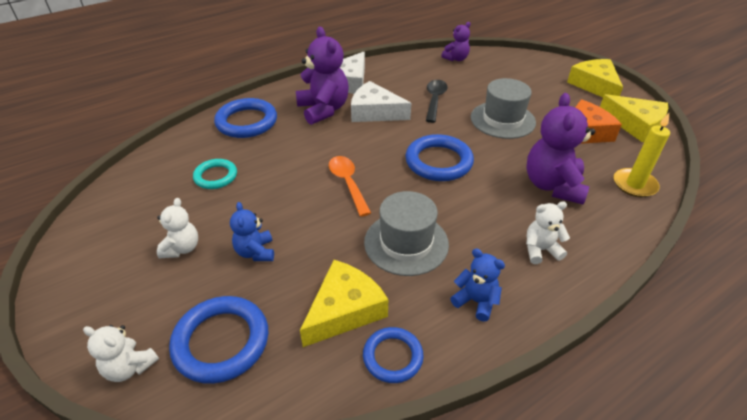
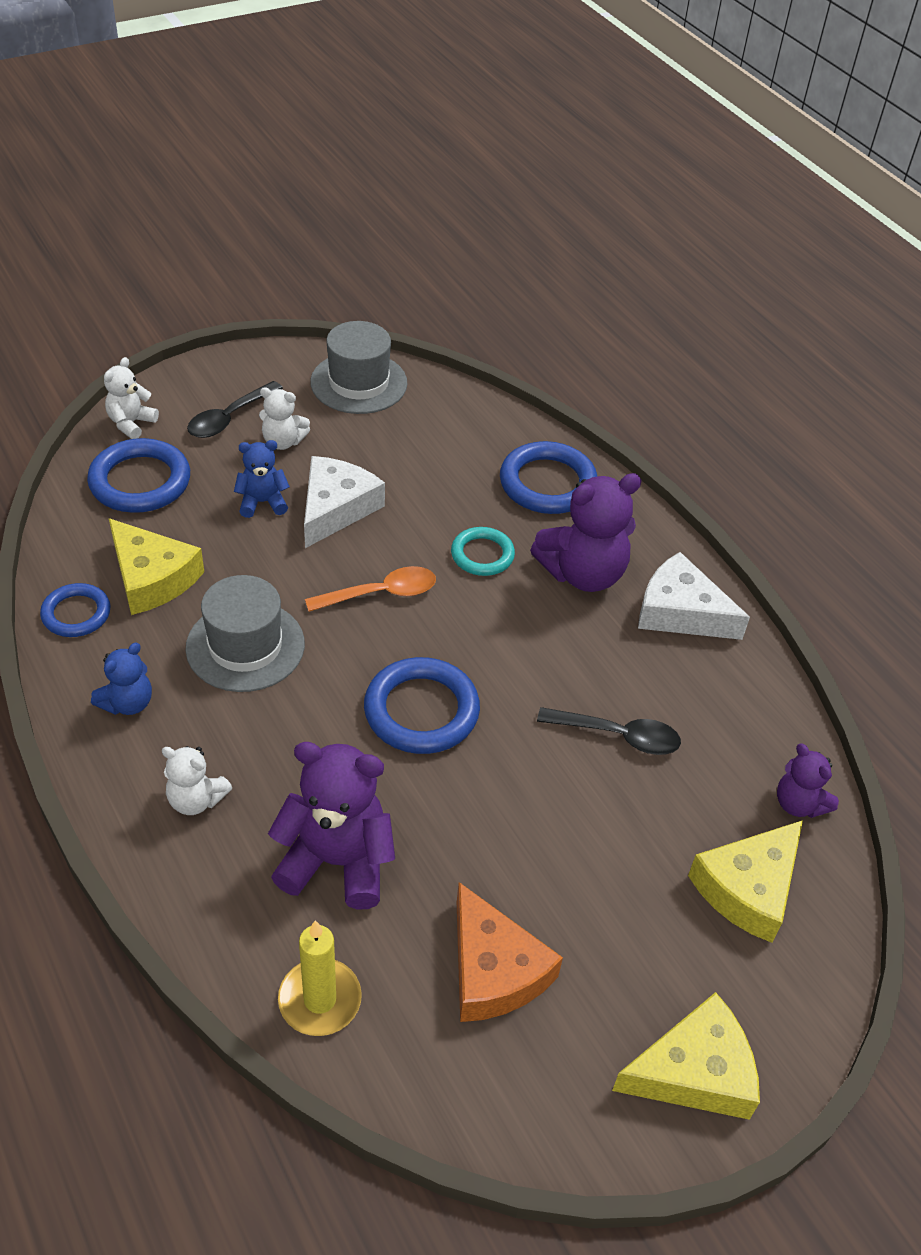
camera: 90 degrees right, 5 degrees up
(141, 288) = (229, 418): none -> black spoon
(216, 176) = (415, 460): turquoise ring -> turquoise ring (482, 555)
(375, 112) = (575, 641): white cheese -> white cheese (336, 508)
(502, 120) = (545, 835): grey hat -> grey hat (359, 383)
(540, 250) = (196, 799): white teddy bear -> white teddy bear turned 120 degrees clockwise
(635, 124) = (520, 1093): yellow cheese -> yellow cheese (748, 888)

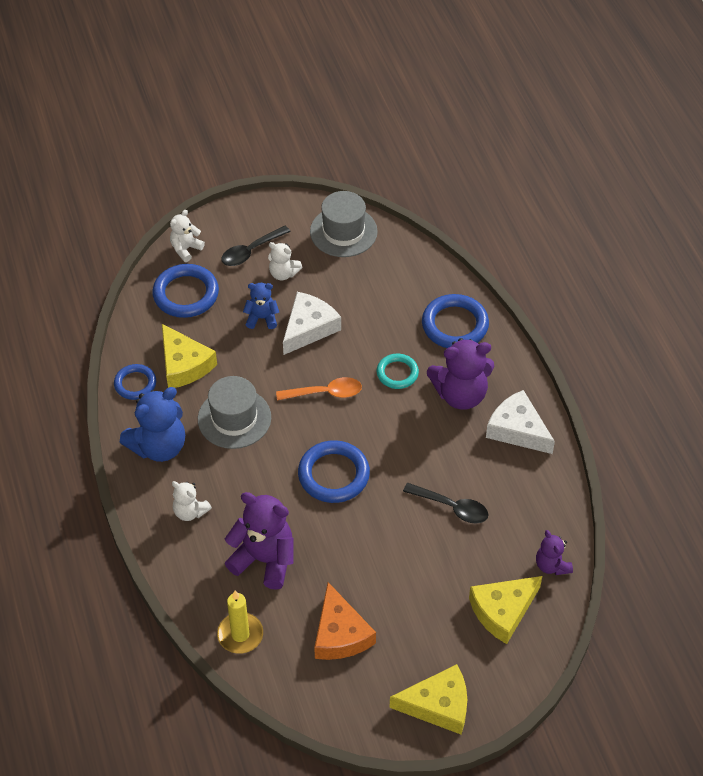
camera: 15 degrees right, 5 degrees up
(128, 703) = (159, 446): blue teddy bear -> blue teddy bear, size x1.82

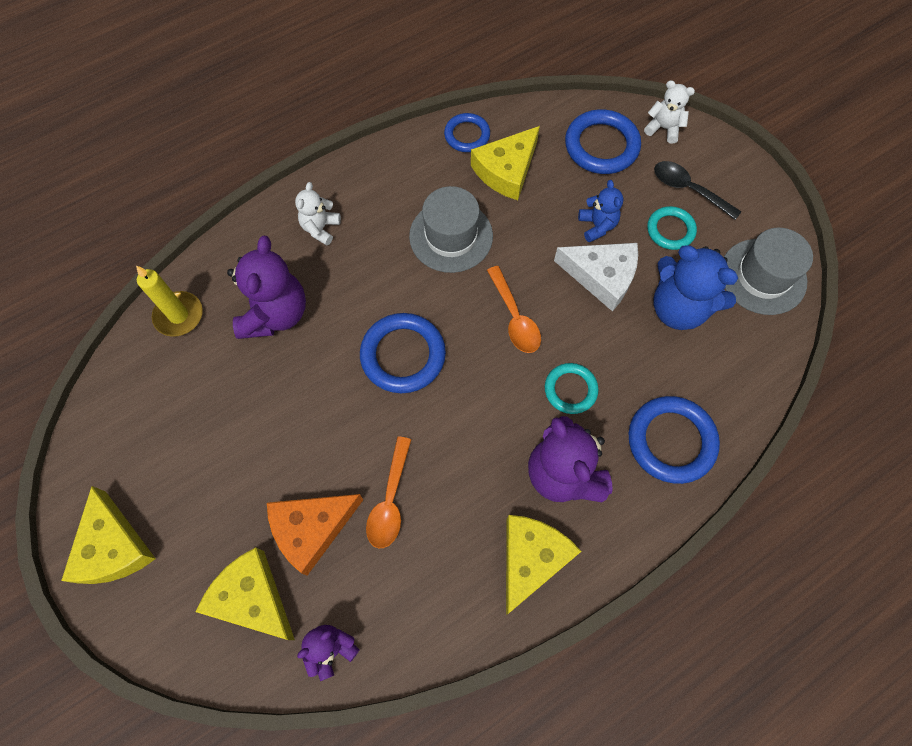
camera: 75 degrees right, 15 degrees up
(159, 446) = (394, 178): blue teddy bear -> blue teddy bear (678, 308)
(283, 273) = (670, 230): white teddy bear -> turquoise ring
(340, 634) = (193, 415): orange cheese -> orange cheese (312, 529)
(452, 507) = (390, 500): black spoon -> orange spoon
(517, 429) = (531, 559): white cheese -> yellow cheese

